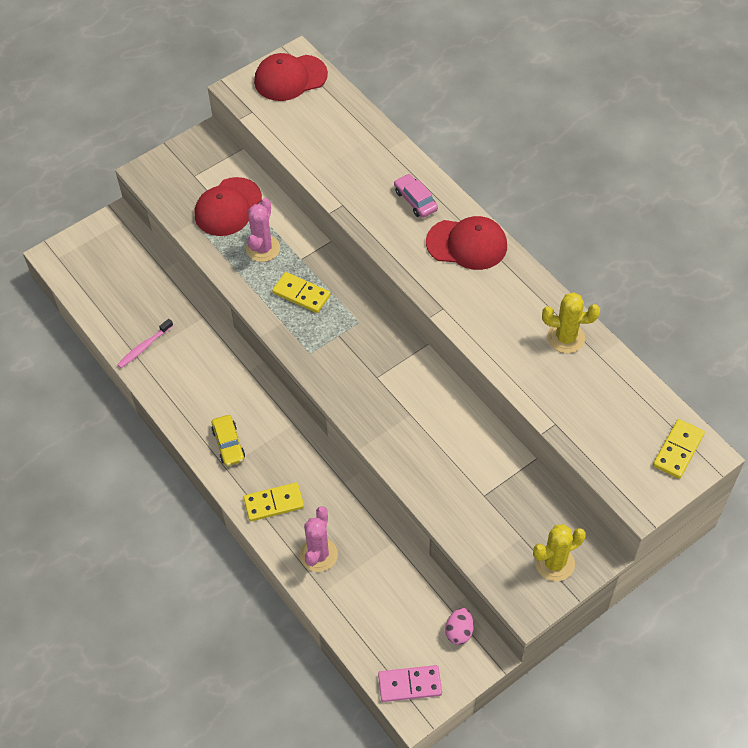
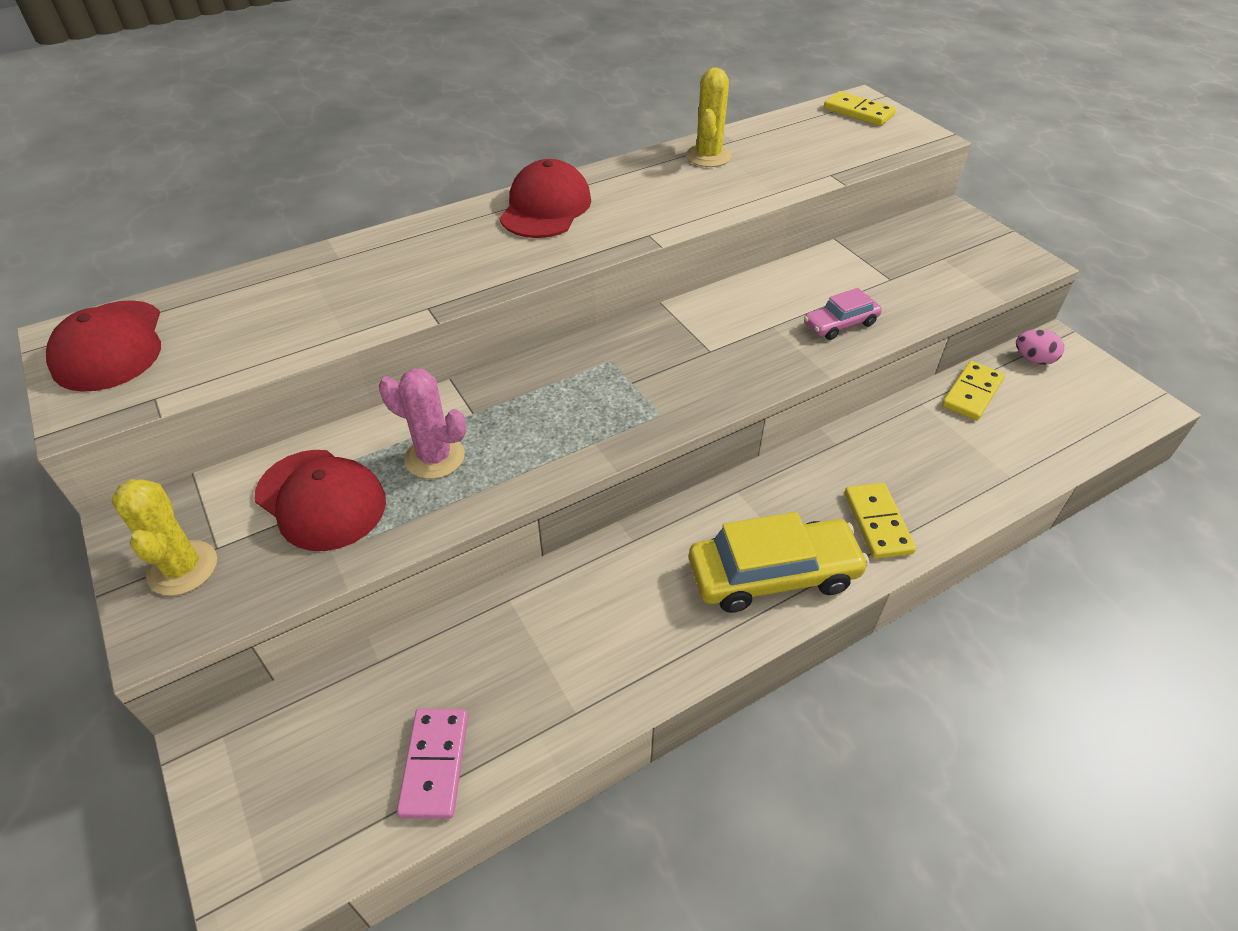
camera: 85 degrees left, 10 degrees down
(144, 347) = (554, 699): pink toothbrush -> none
(228, 444) = (773, 575): yellow car -> yellow car, size x1.84
(301, 294) = (544, 417): yellow domino -> yellow domino (972, 393)
(318, 554) = (955, 478): pink cactus -> none
(410, 684) = (1118, 406): pink domino -> pink domino (434, 764)
(415, 200) = (451, 241): pink car -> pink car (840, 324)
(554, 563) = (971, 240): yellow cactus -> yellow cactus (183, 568)

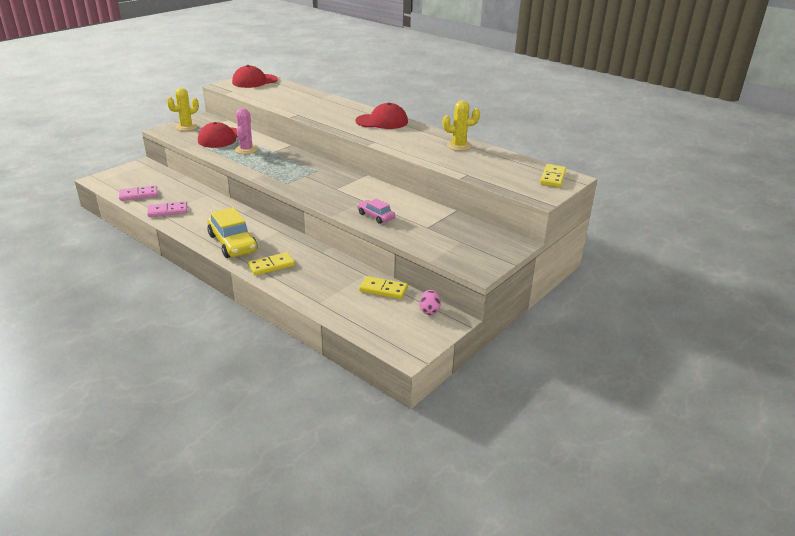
camera: 70 degrees right, 15 degrees down
(568, 693) = (168, 211): none -> pink domino

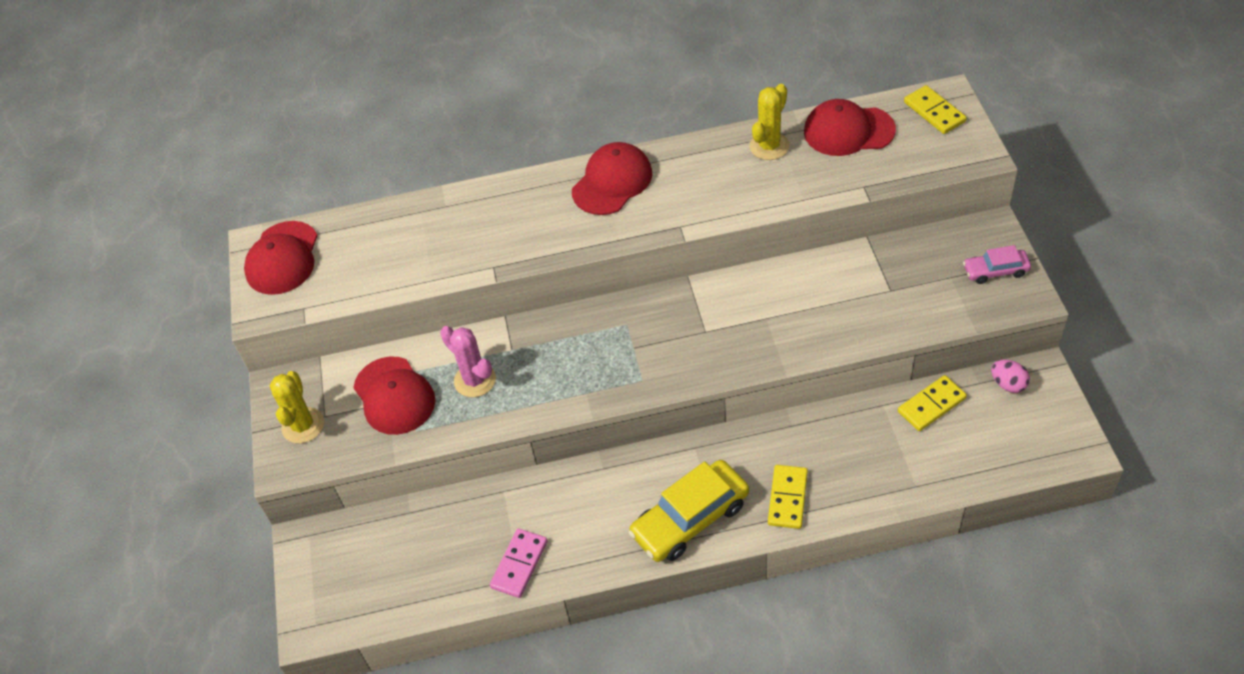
camera: 45 degrees left, 20 degrees up
(138, 195) = (425, 586): pink domino -> none
(232, 243) = (690, 519): yellow car -> yellow car turned 135 degrees clockwise
(376, 216) = (822, 327): pink car -> pink car (995, 271)
(501, 160) = (848, 131): none -> red cap

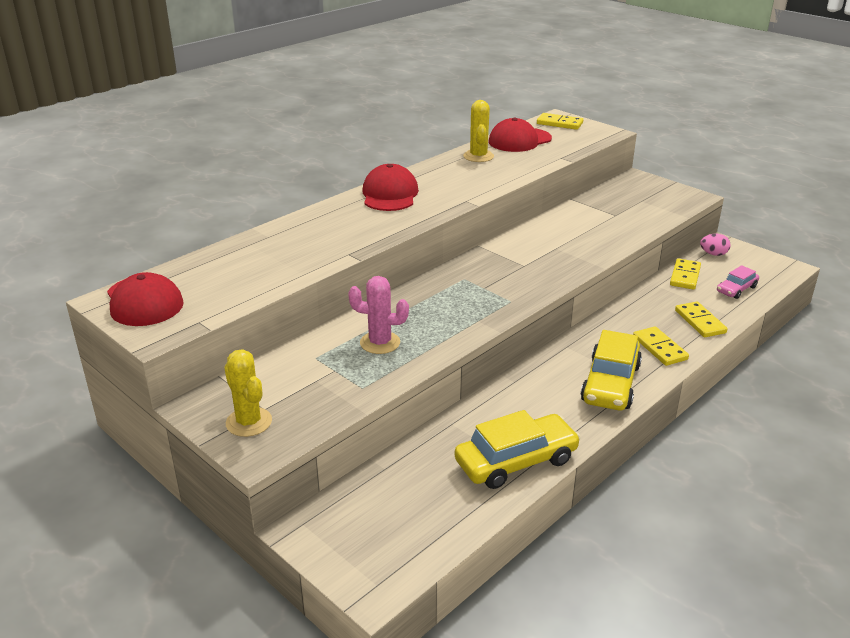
camera: 40 degrees left, 20 degrees down
(394, 396) = (318, 375): red cap -> none
(519, 564) = (516, 461): pink domino -> yellow car
(872, 483) = (700, 322): none -> yellow domino
(995, 271) = (662, 192): pink car -> pink car (736, 289)

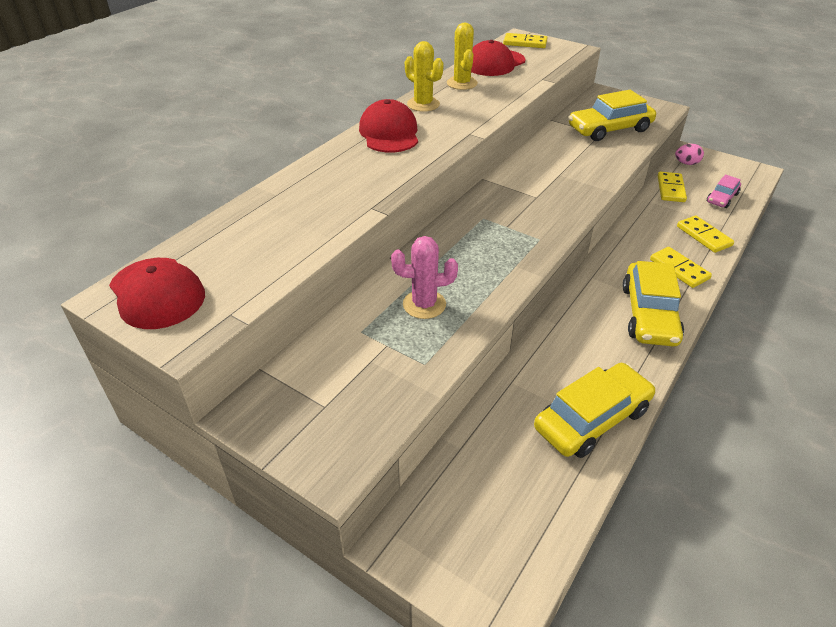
camera: 10 degrees left, 10 degrees up
(249, 422) = (312, 427): yellow cactus -> yellow cactus (423, 104)
(626, 211) = (609, 129): none -> yellow car

